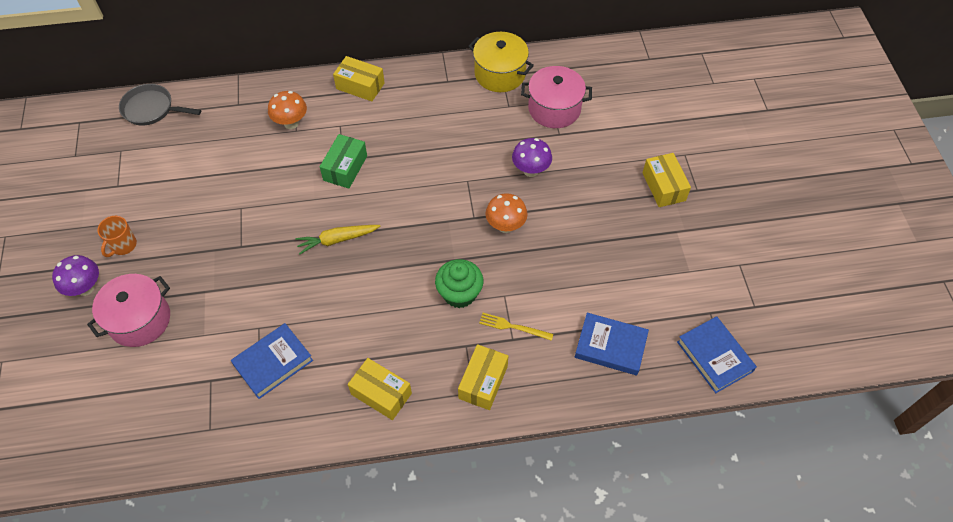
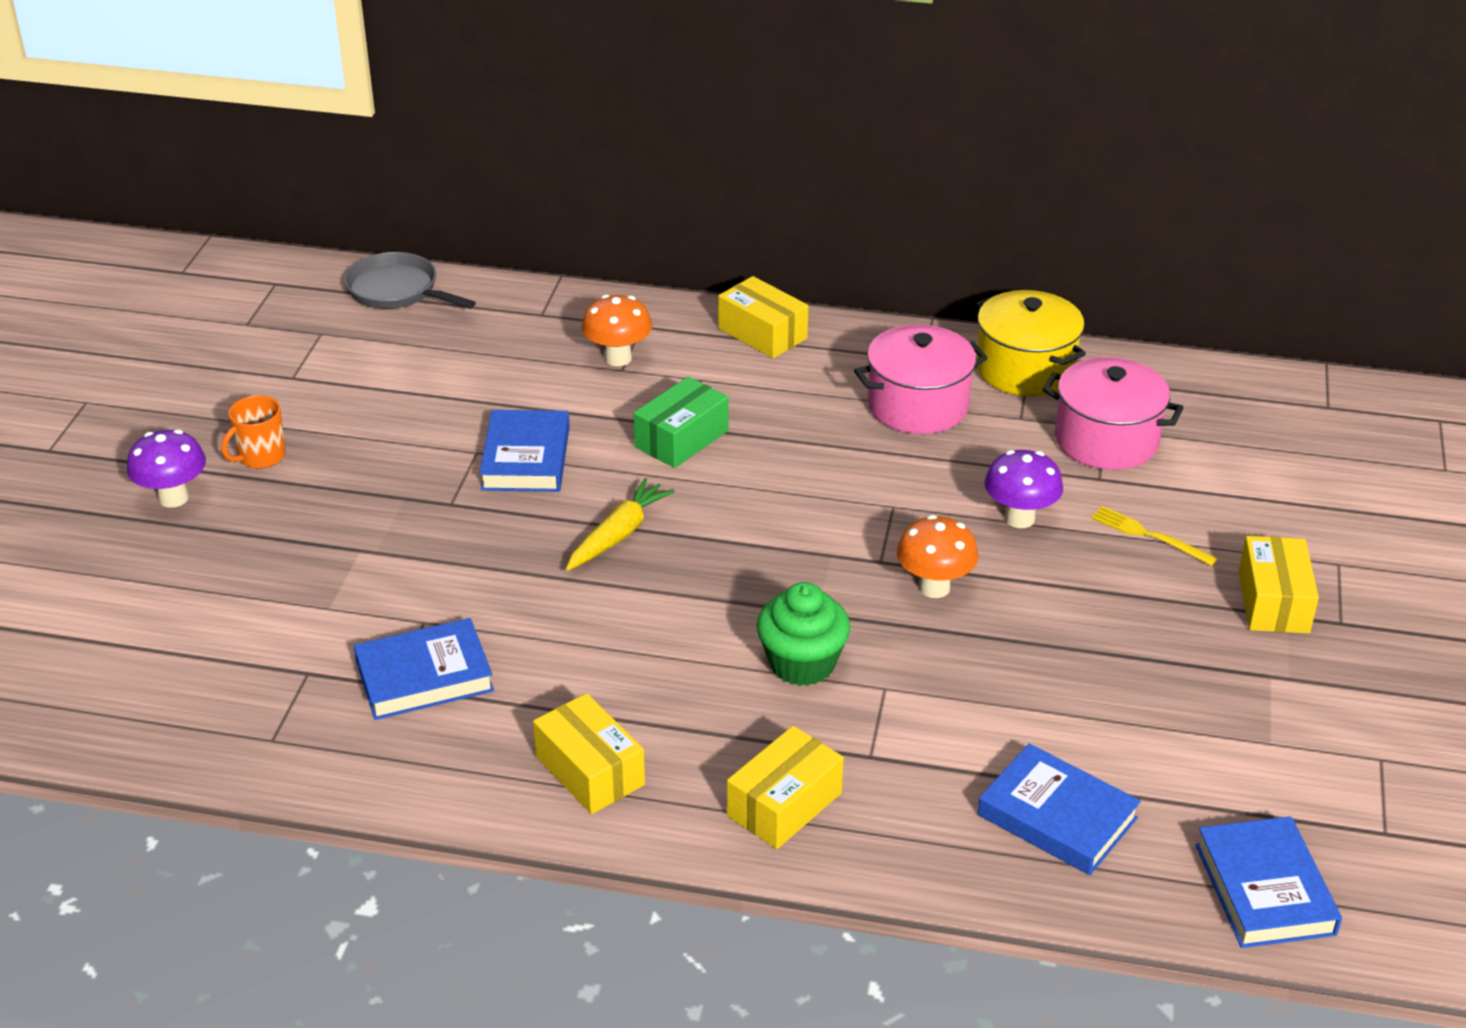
camera: 20 degrees right, 20 degrees down
(140, 320) = (236, 561): pink pot -> pink pot (918, 406)
(269, 204) = (526, 458): none -> blue book
(337, 240) = (618, 534): yellow carrot -> yellow carrot turned 120 degrees clockwise
(513, 327) = (879, 738): yellow fork -> yellow fork (1149, 535)

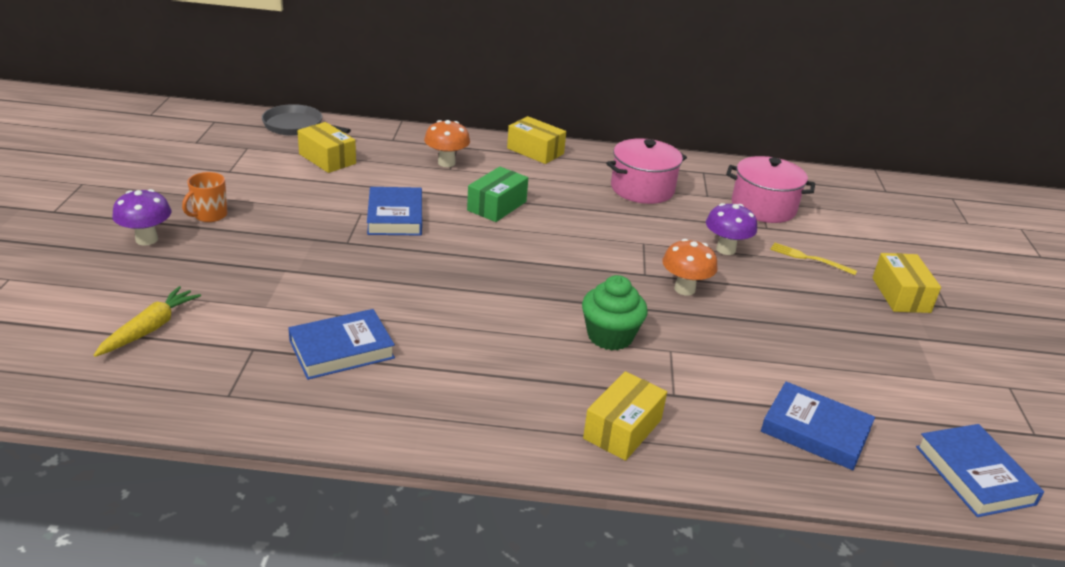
camera: 10 degrees left, 5 degrees down
(590, 771) = (475, 410): yellow box -> yellow box (327, 159)
(618, 534) = (466, 260): yellow carrot -> yellow carrot (150, 328)
(1025, 369) = (701, 171): yellow pot -> none

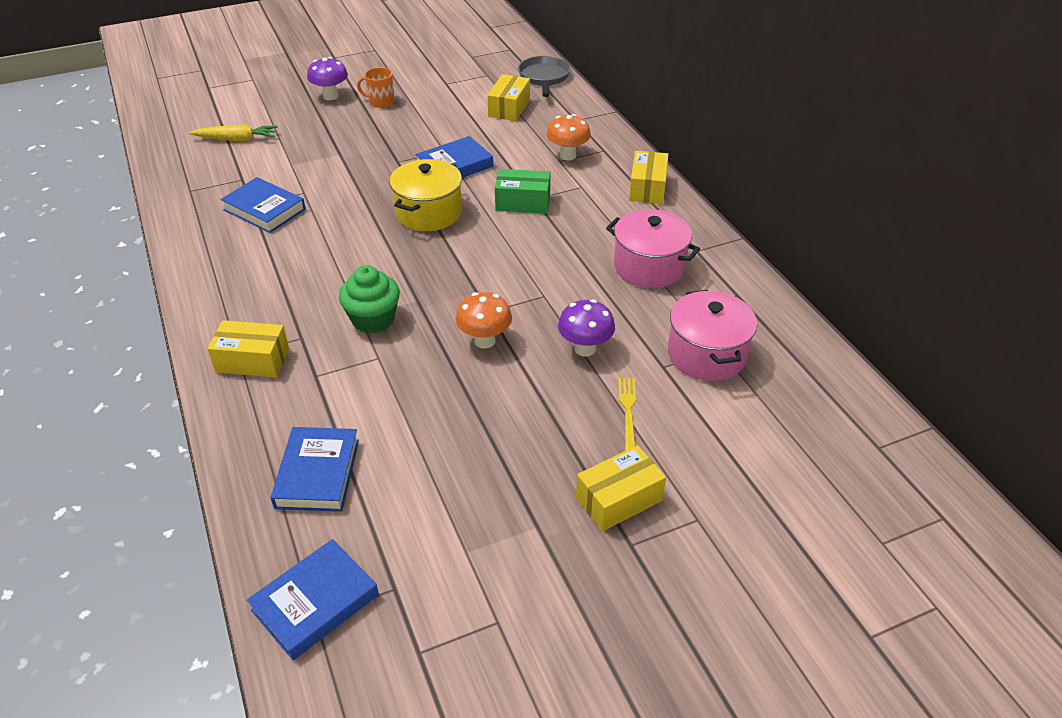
camera: 65 degrees right, 10 degrees up
(462, 255) = (429, 213): none -> yellow pot

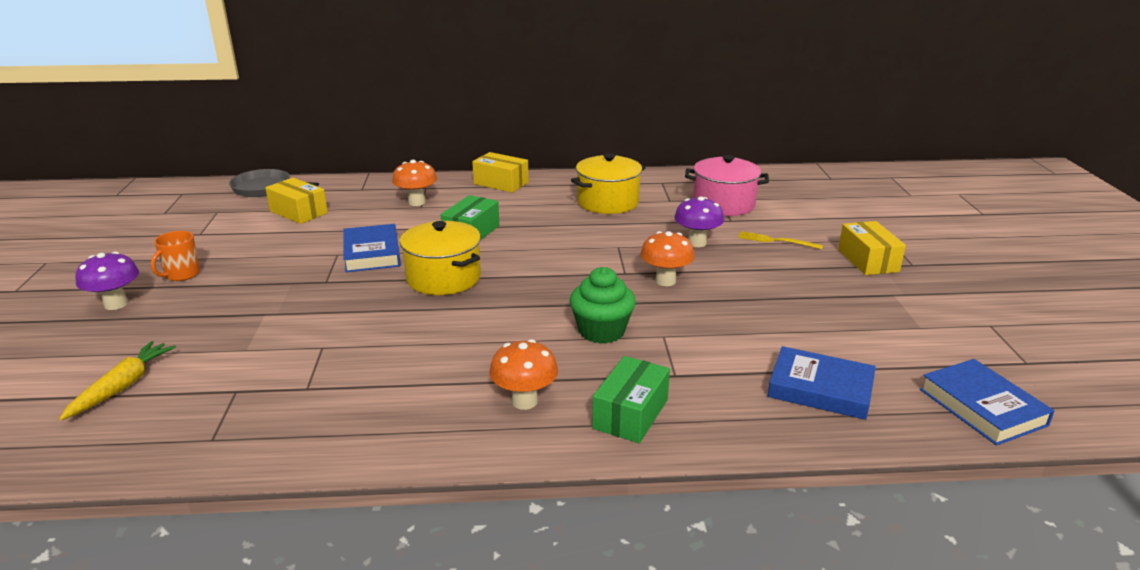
camera: 70 degrees left, 15 degrees down
(252, 360) = (630, 414): yellow box -> green box
(257, 303) = (524, 401): none -> orange mushroom
(264, 209) = (330, 379): blue book -> none
(649, 267) = (608, 202): pink pot -> yellow pot

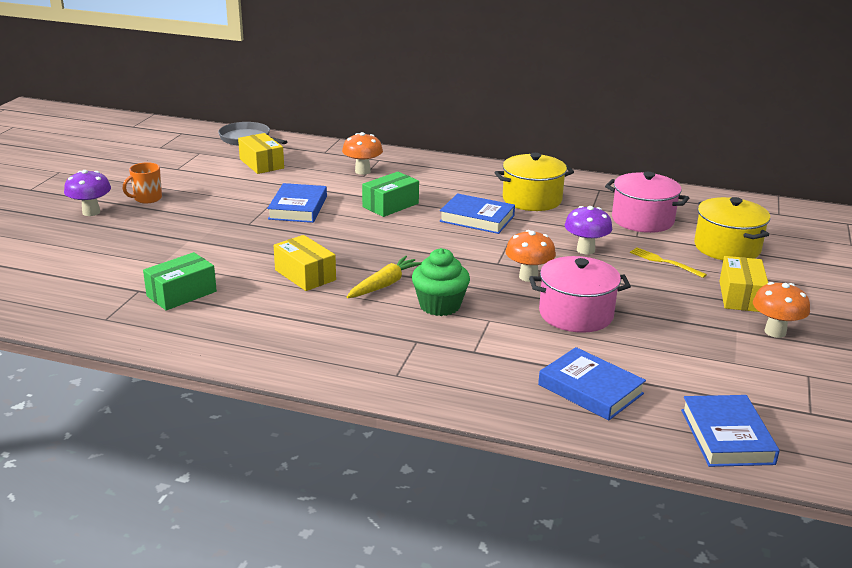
camera: 20 degrees right, 0 degrees up
(122, 386) = (67, 271): yellow carrot -> yellow carrot (384, 284)
(443, 278) = (341, 238): yellow pot -> yellow pot (727, 248)
(501, 183) = (447, 166): yellow box -> yellow box (305, 275)
(524, 401) = (339, 343): orange mushroom -> orange mushroom (775, 332)
(569, 230) = (477, 218): none -> blue book
(630, 414) = (414, 371): green box -> green box (181, 294)
(741, 310) = (576, 314): none -> pink pot

